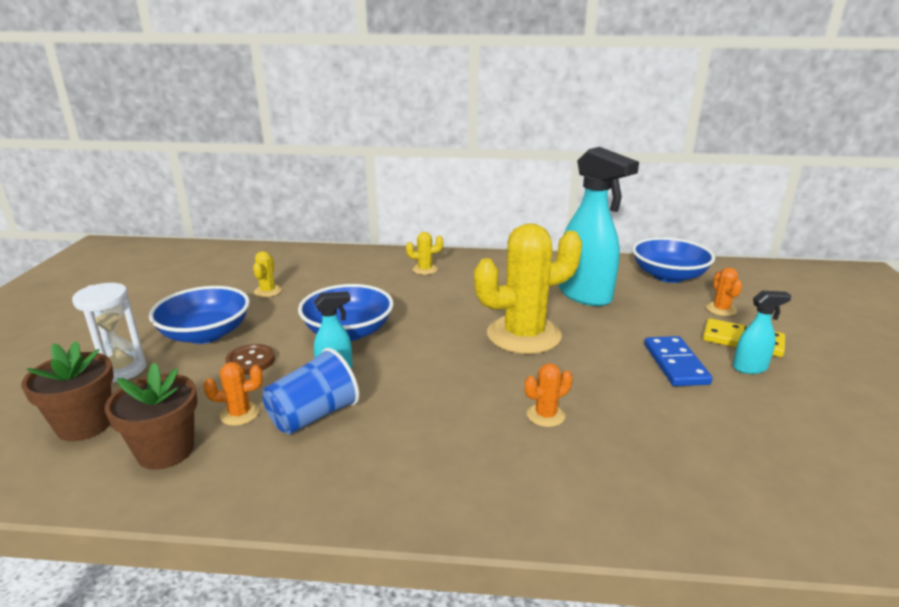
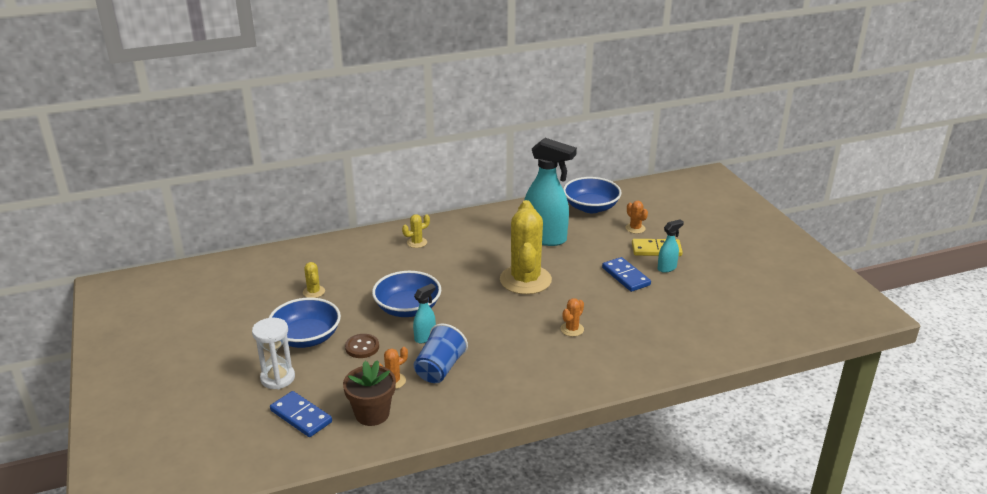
camera: 25 degrees left, 5 degrees up
(85, 424) = (301, 416): brown flower pot -> blue domino
(523, 335) = (525, 280): yellow cactus -> yellow cactus turned 45 degrees counterclockwise

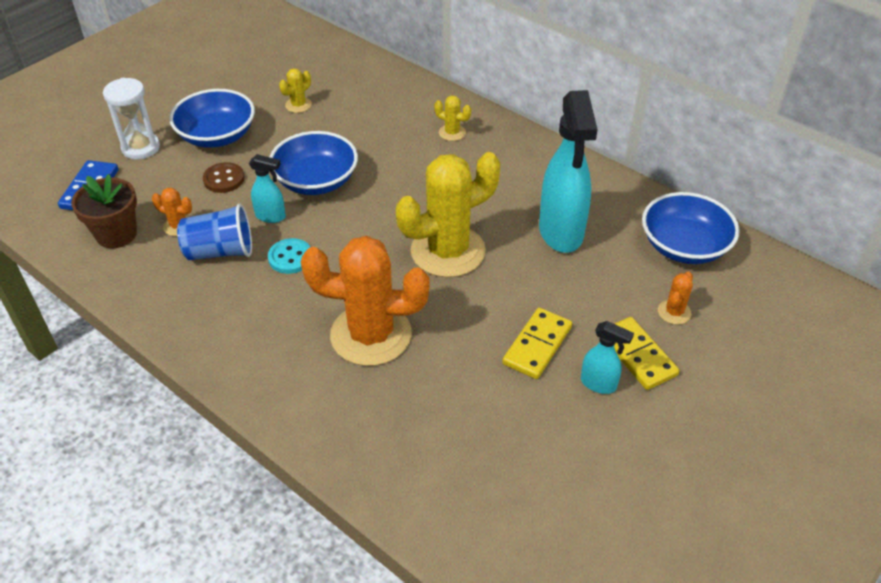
camera: 60 degrees right, 15 degrees up
(475, 340) = (290, 257): none -> turquoise button
(572, 329) = (371, 335): orange cactus -> orange cactus, size x2.39
(626, 276) = (537, 345): blue domino -> yellow domino

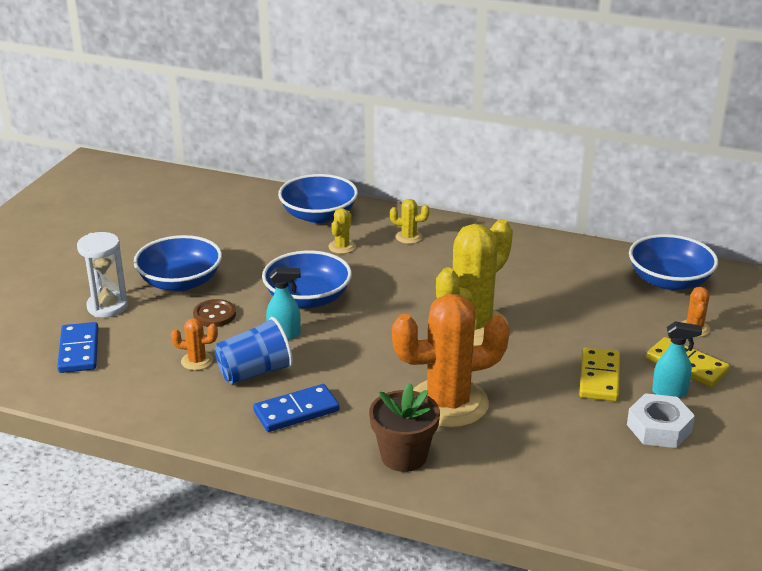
camera: 20 degrees left, 15 degrees down
(116, 234) = (137, 381): brown flower pot -> brown flower pot (404, 456)
(229, 304) = (296, 411): none -> blue domino
(290, 257) = (328, 362): turquoise button -> none
(298, 105) = (244, 242): yellow cactus -> yellow cactus (342, 247)
(383, 89) = (318, 215): none -> blue bowl
(560, 424) = (659, 428): none -> white nut
(561, 232) = (560, 292): turquoise spray bottle -> none

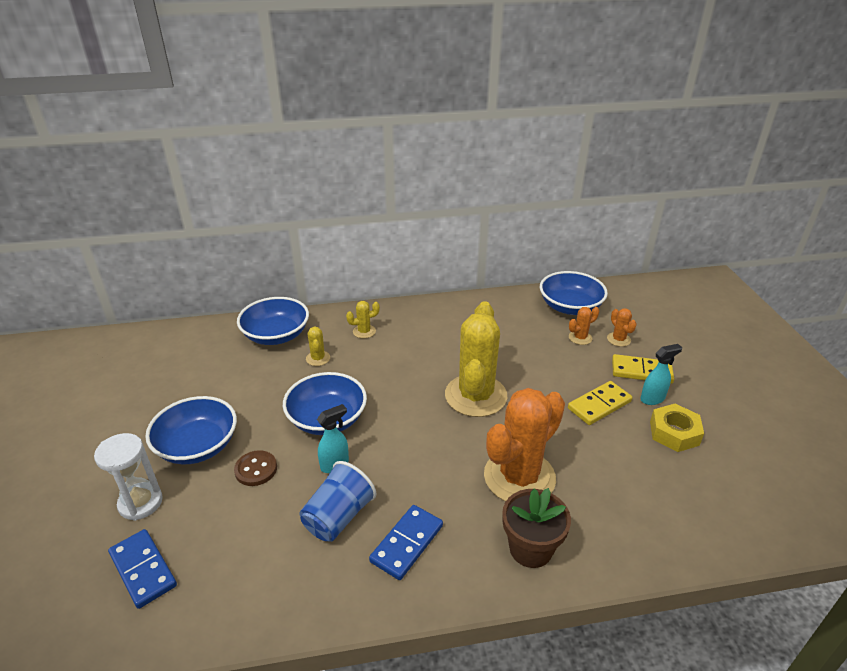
camera: 30 degrees left, 5 degrees up
(197, 361) = (275, 528): orange cactus -> orange cactus (580, 338)
(599, 377) = (599, 405): yellow domino -> yellow domino turned 75 degrees clockwise
(659, 428) = (674, 433): white nut -> yellow nut

